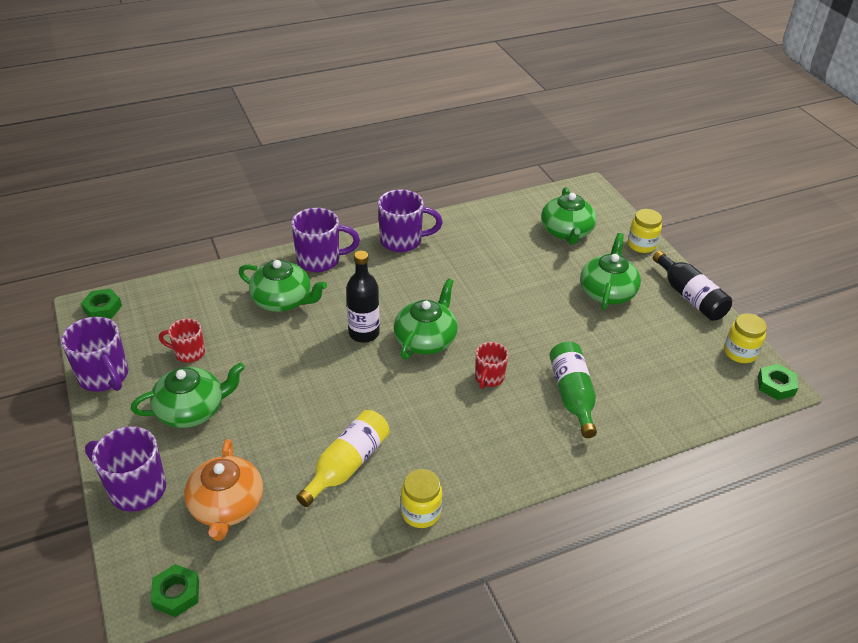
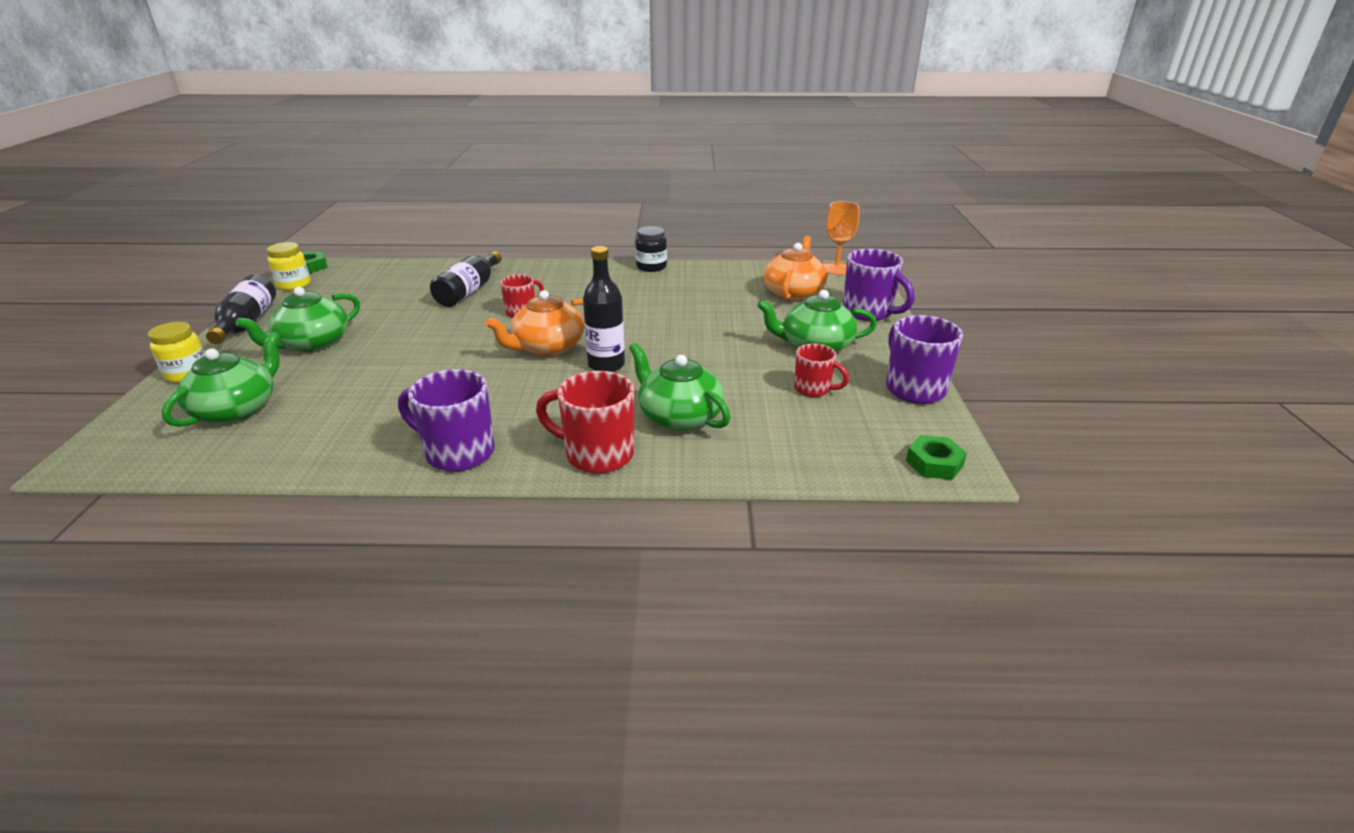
camera: 155 degrees left, 10 degrees down
(176, 594) = (836, 269): green nut -> orange goblet
(320, 260) = (597, 454): purple mug -> red mug
(347, 465) = (688, 293): yellow bottle -> none
(421, 512) = (651, 267): yellow jar -> black jar
(426, 339) = (547, 347): green teapot -> orange teapot
(572, 395) = (469, 291): green bottle -> black bottle

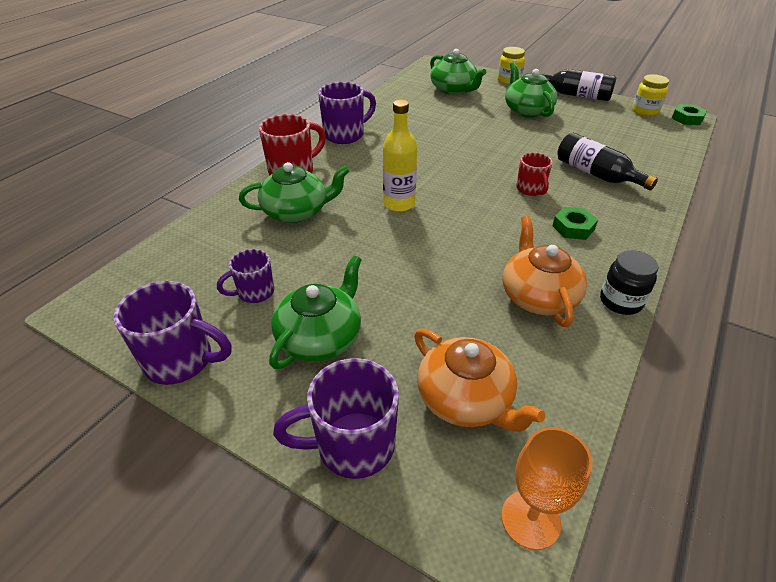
camera: 120 degrees right, 10 degrees up
(547, 347) = (452, 187): orange teapot -> orange teapot (538, 296)
(606, 365) = (399, 204): black bottle -> yellow bottle
(813, 389) = (254, 292): red mug -> purple mug
(934, 463) = (103, 301): green nut -> green nut (573, 228)

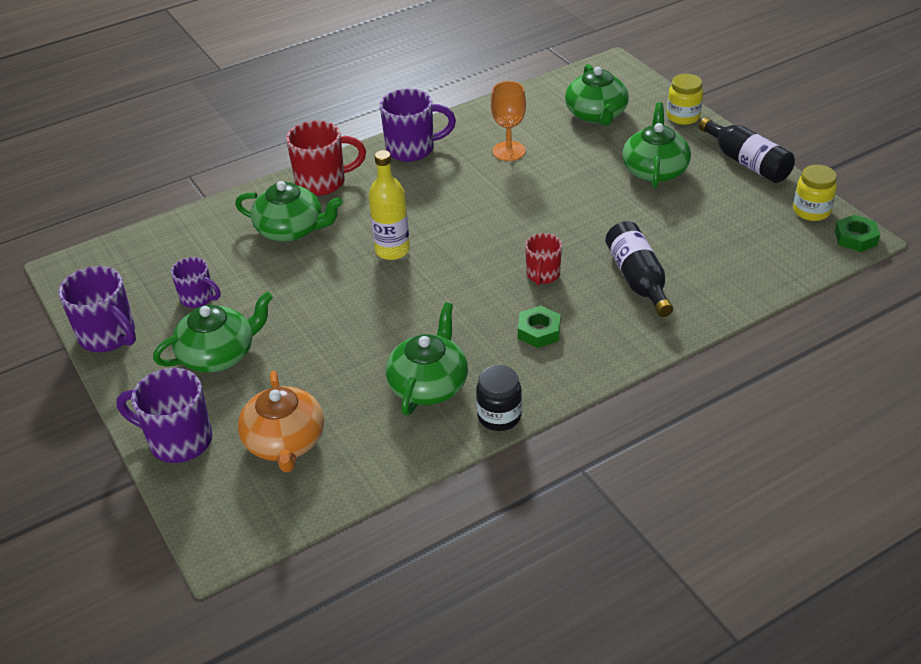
camera: 30 degrees right, 0 degrees up
(254, 292) = (198, 298): purple mug -> purple mug turned 150 degrees counterclockwise
(530, 519) = (253, 533): orange goblet -> orange goblet (509, 151)
(538, 296) = (429, 385): orange teapot -> green teapot

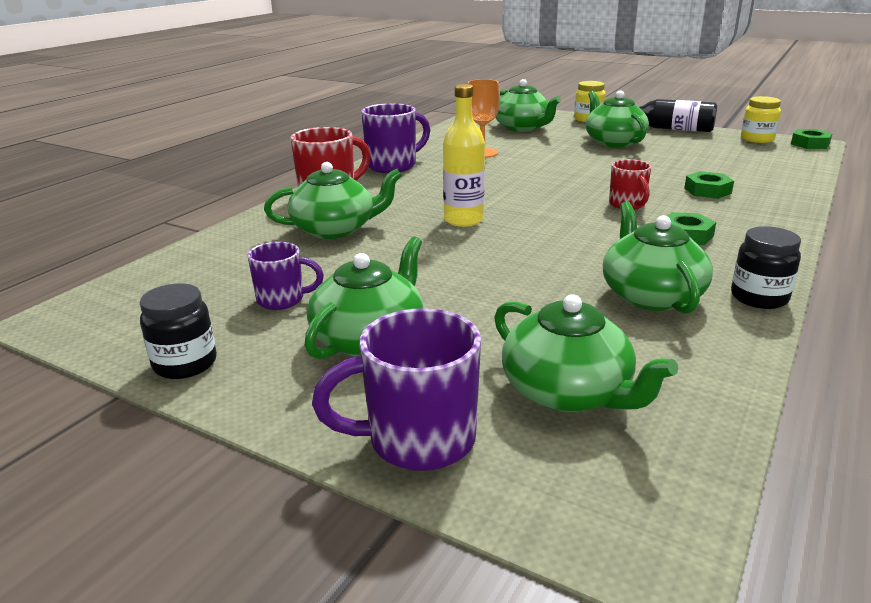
camera: 30 degrees left, 15 degrees down
(108, 336) = (185, 364): purple mug -> black jar
(285, 442) = (568, 392): orange teapot -> green teapot
(638, 279) = (707, 191): black bottle -> green nut

